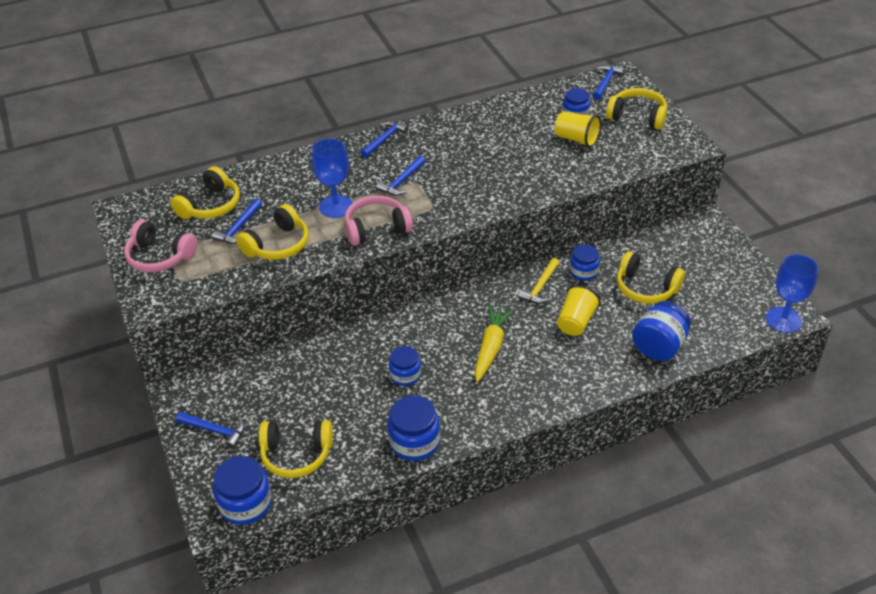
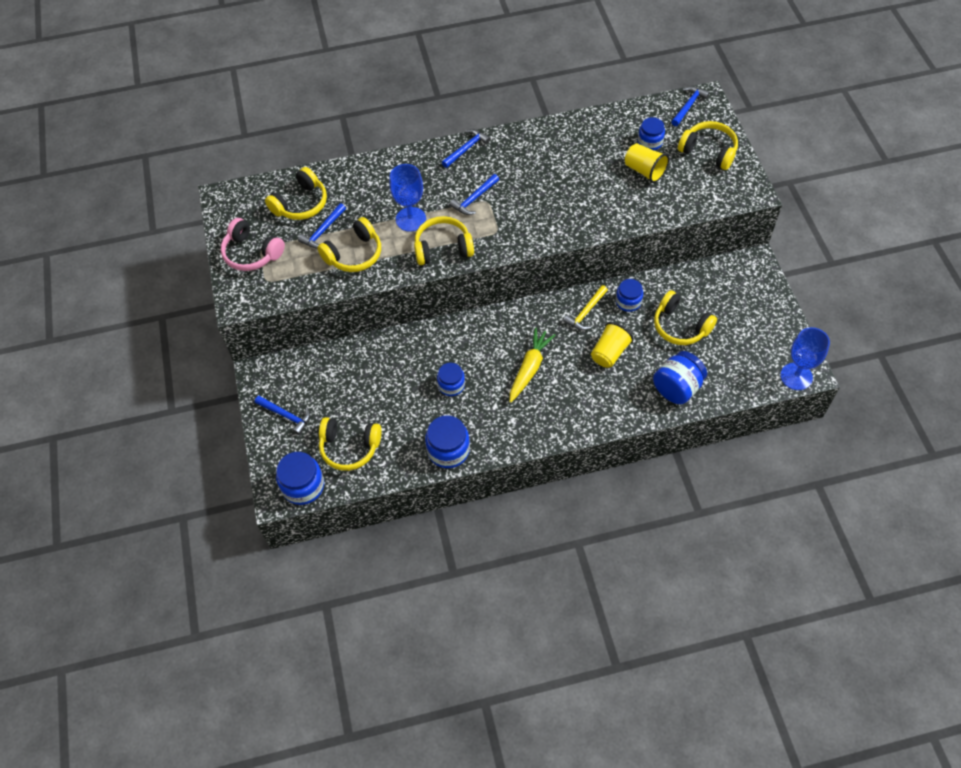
camera: 10 degrees right, 15 degrees up
(376, 228) = (443, 248): pink headphones -> yellow headphones

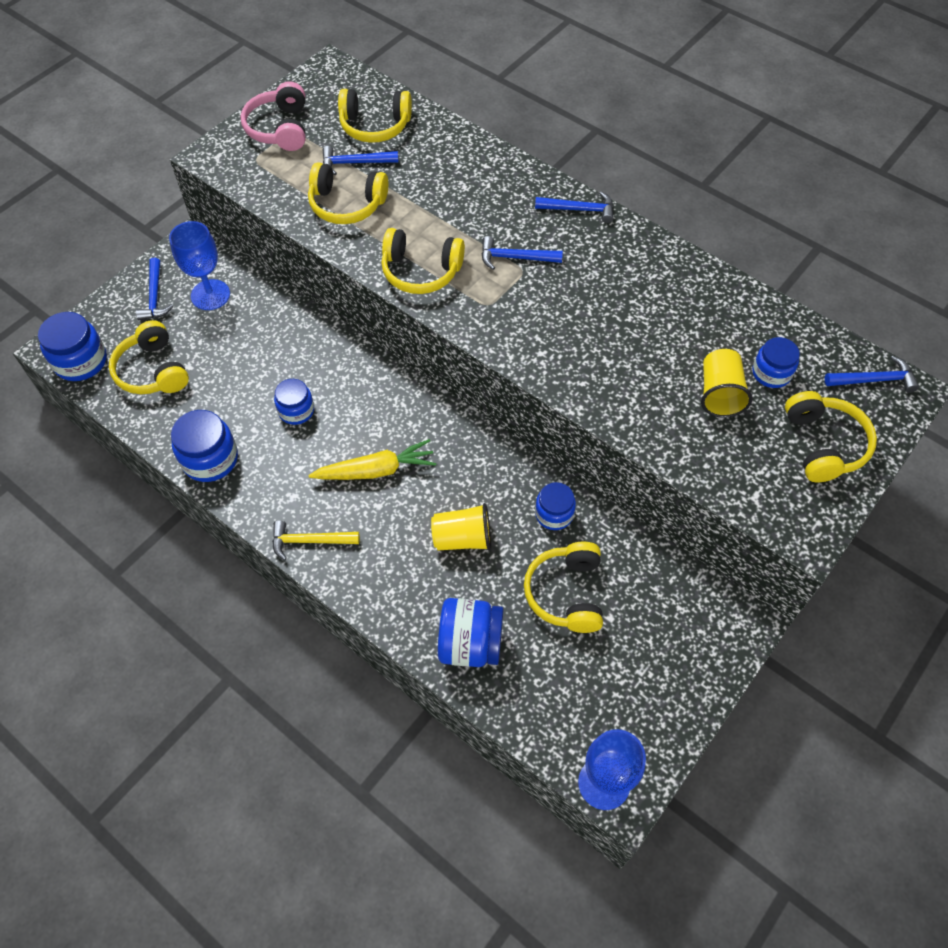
camera: 50 degrees right, 0 degrees up
(411, 219) = (435, 221): blue goblet -> blue goblet (210, 295)
(443, 248) = (421, 271): yellow headphones -> yellow headphones turned 150 degrees clockwise
(585, 312) = (500, 479): yellow hammer -> yellow hammer (309, 541)

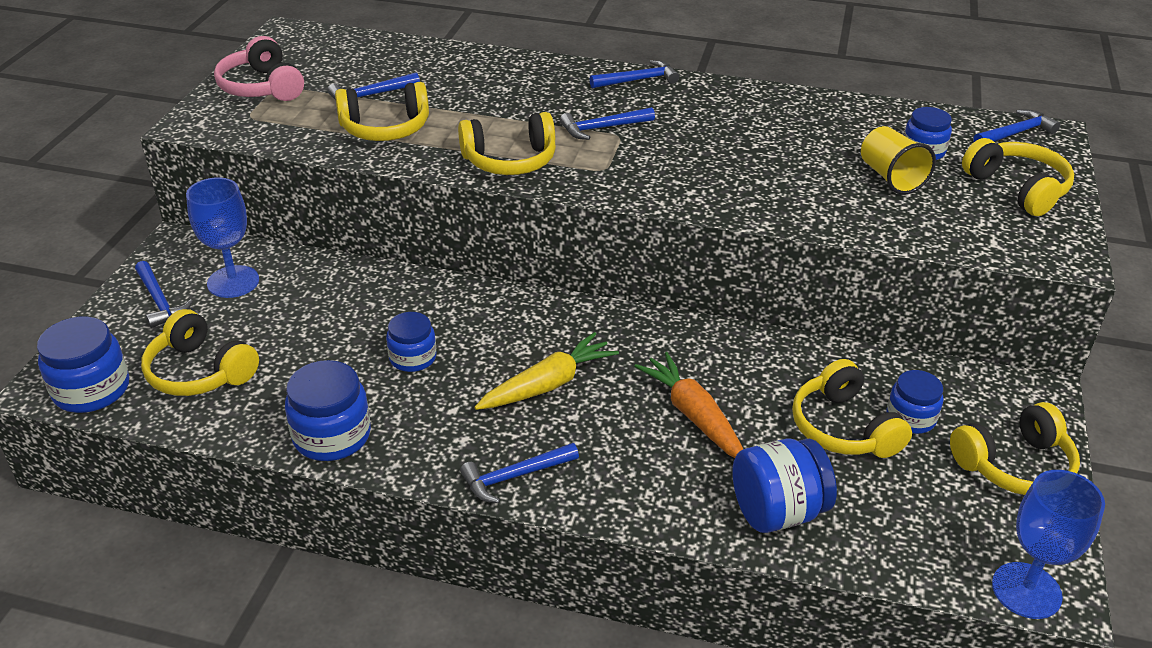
camera: 25 degrees left, 20 degrees down
(309, 541) = (514, 476): yellow hammer -> blue hammer
(375, 126) = (371, 64): yellow headphones -> yellow headphones (1014, 465)
(463, 538) = (693, 415): yellow cup -> orange carrot
(554, 514) = (775, 363): blue jar -> blue jar (910, 418)

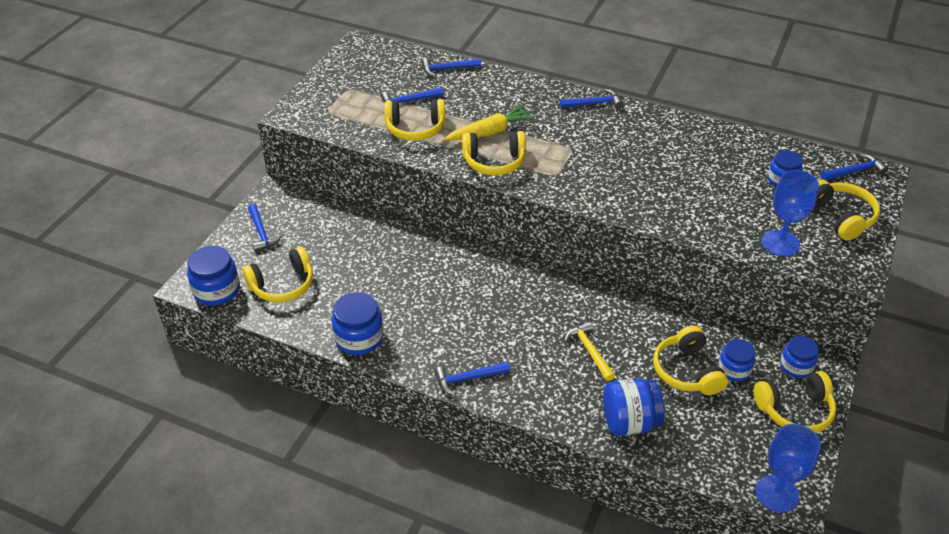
camera: 10 degrees right, 5 degrees up
(200, 372) = (282, 285): yellow headphones -> yellow headphones turned 75 degrees counterclockwise
(233, 282) = (308, 223): blue goblet -> blue goblet (780, 243)
(262, 87) = (338, 88): pink headphones -> none
(412, 358) = (416, 290): blue jar -> blue jar (796, 366)
(548, 384) = (499, 318): yellow carrot -> yellow carrot (490, 132)
(602, 128) = (561, 141): blue hammer -> blue hammer (447, 69)
(693, 415) = (589, 351): orange carrot -> yellow hammer
(891, 178) = (752, 199): yellow cup -> none

